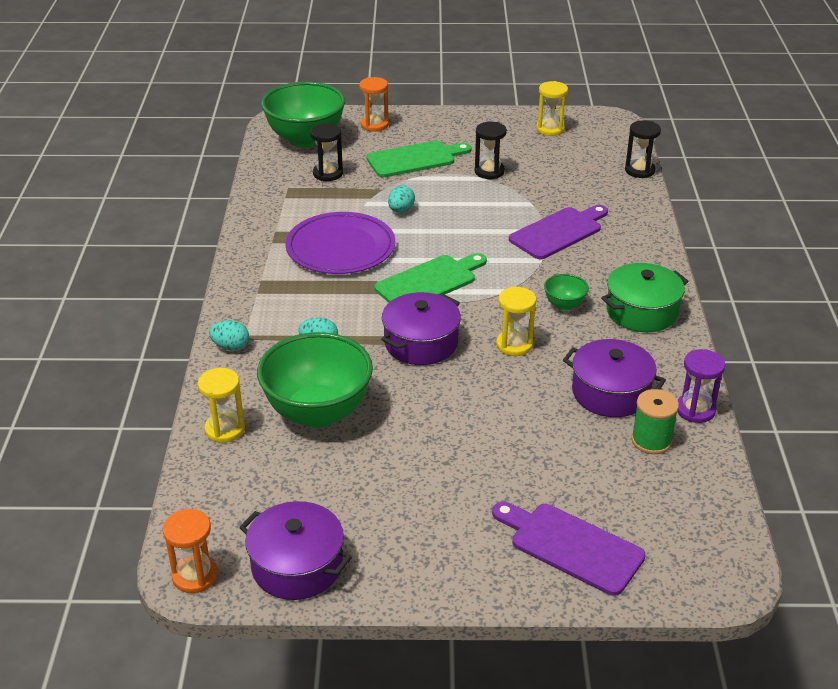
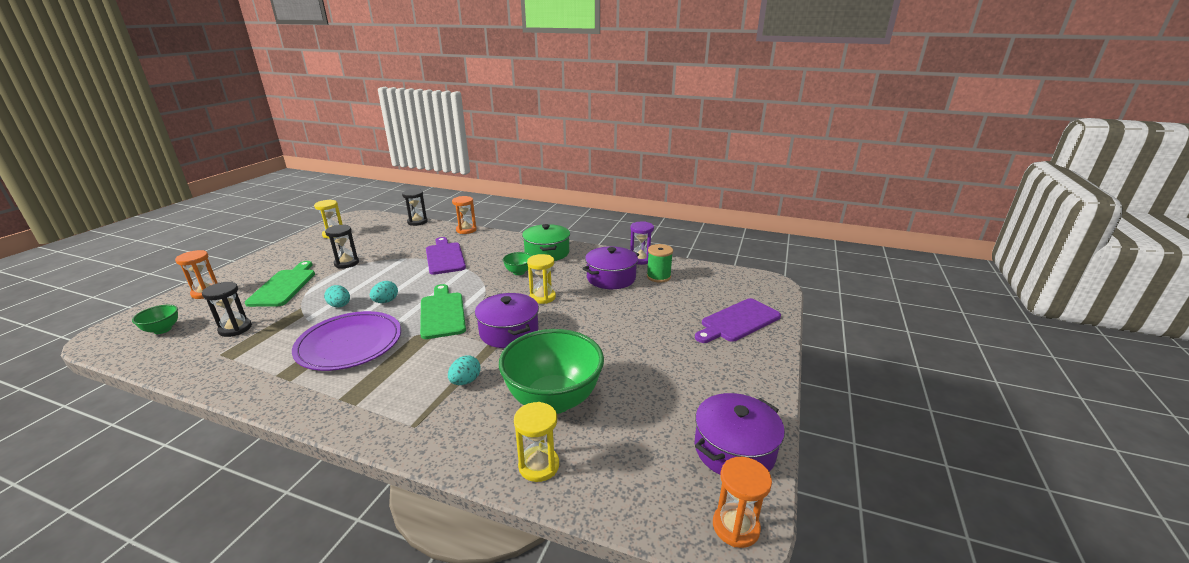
camera: 70 degrees left, 10 degrees down
(231, 347) = (419, 438): turquoise egg -> turquoise egg (386, 301)
(305, 139) = (162, 330): green bowl -> green bowl, size x0.44
(651, 218) = (466, 230): none -> orange hourglass

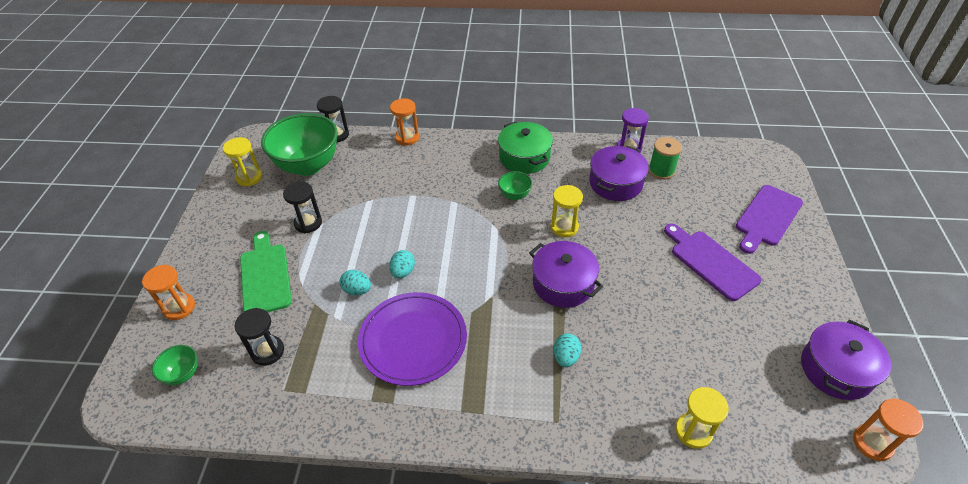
camera: 15 degrees left, 20 degrees up
(442, 313) = (477, 274): green cutting board -> none
(445, 257) = (415, 188): purple cutting board -> purple cutting board (711, 262)
(553, 400) = (660, 357): green bowl -> green bowl (308, 166)

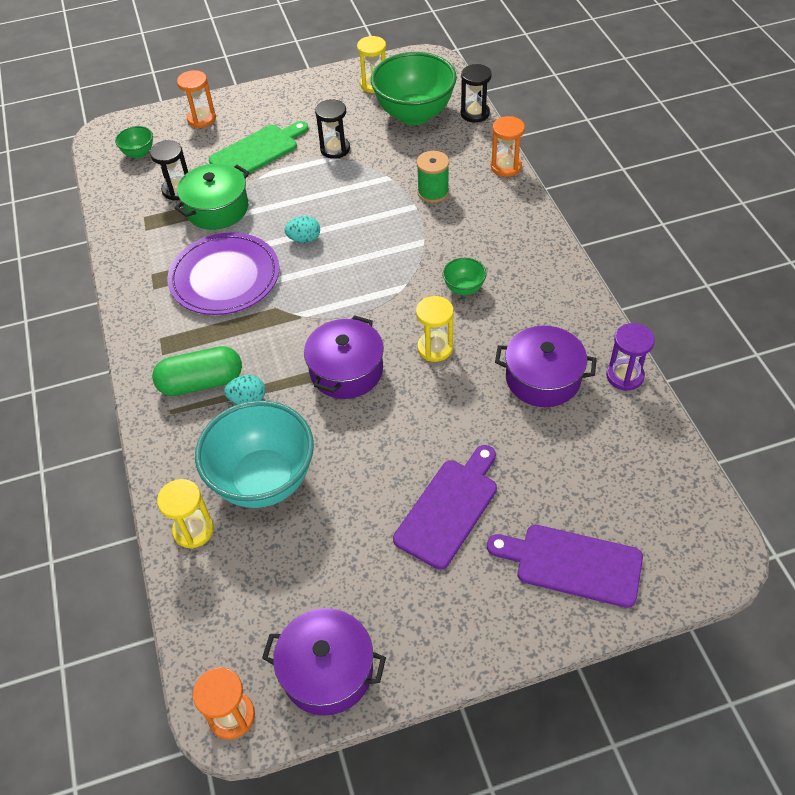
camera: 70 degrees right, 5 degrees up
(357, 290) = (267, 217): turquoise egg -> none
(524, 157) = (536, 277): green pot -> green pot (217, 209)
(532, 388) = (201, 382): none -> green capsule
(655, 367) = (263, 480): none -> turquoise bowl
(661, 171) = (599, 422): green spool -> green spool (433, 192)

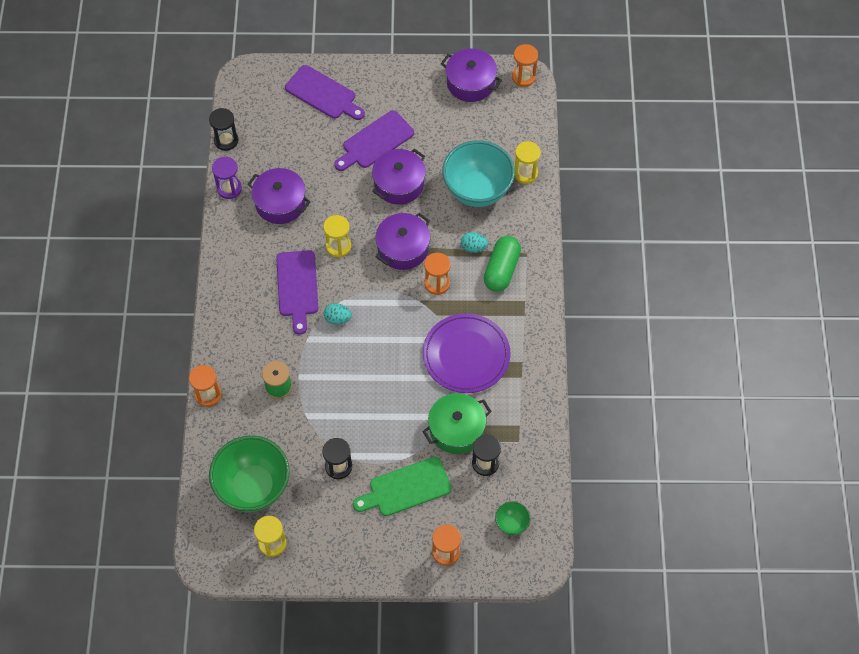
camera: 165 degrees left, 10 degrees up
(201, 382) = (501, 270): green capsule -> green capsule turned 75 degrees counterclockwise
(285, 342) = (437, 283): none -> orange hourglass
(304, 239) = (396, 372): turquoise egg -> turquoise egg (337, 318)
(386, 455) = (399, 184): none -> purple pot
(464, 288) = (297, 287): green bowl -> purple cutting board
(475, 113) = (201, 468): black hourglass -> black hourglass (226, 140)

